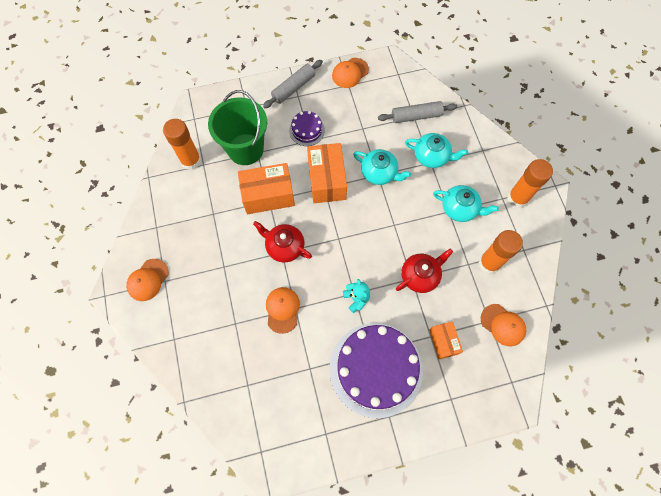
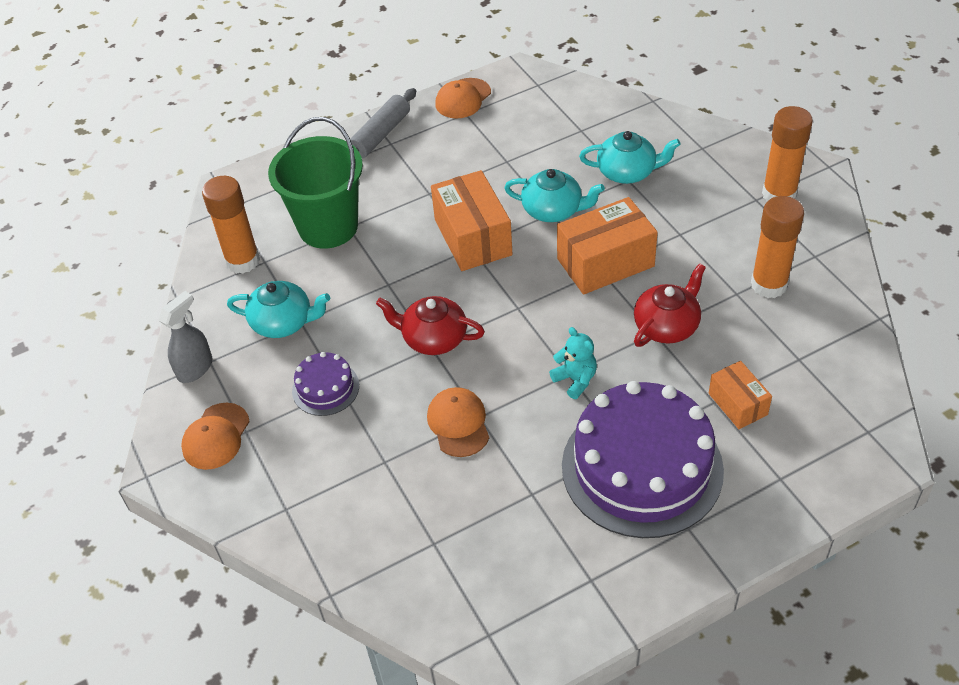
camera: 10 degrees left, 20 degrees down
(147, 230) = (195, 368): none -> grey spray bottle
(268, 195) = (384, 277): orange box -> orange box (605, 262)
(307, 130) = (419, 182): purple cake -> purple cake (325, 388)
(416, 116) = (585, 129): grey rolling pin -> none
(460, 208) = (696, 226): turquoise teapot -> turquoise teapot (283, 322)
(503, 325) = (823, 359): orange cap -> none

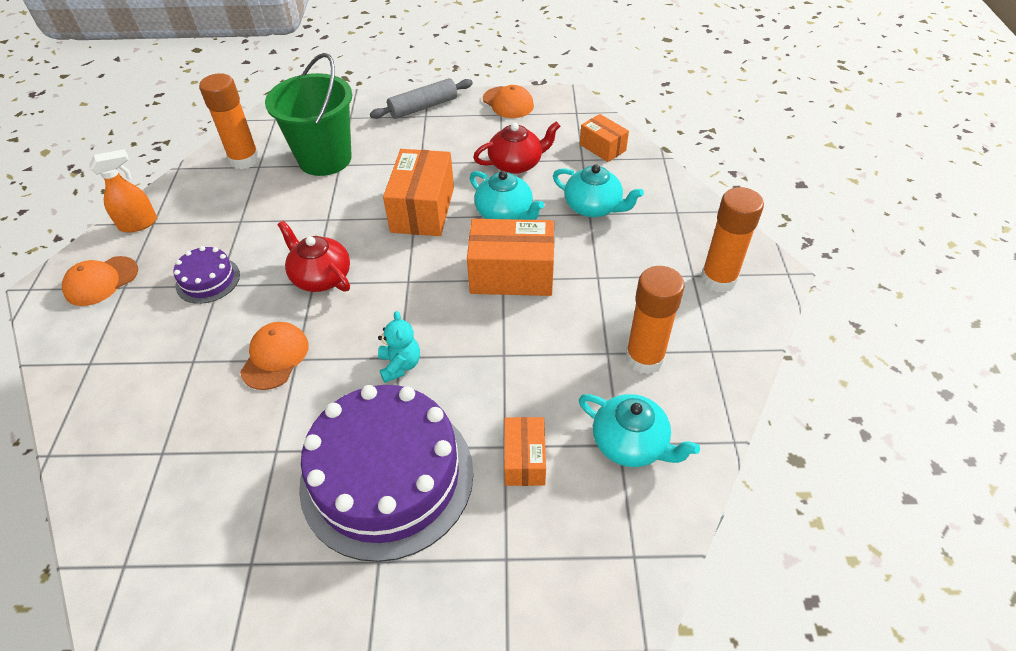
camera: 25 degrees right, 0 degrees up
(195, 368) = (139, 224): grey spray bottle -> orange spray bottle
(283, 322) = (228, 216): turquoise teapot -> turquoise teapot (631, 443)
(463, 99) = (508, 103): orange cap -> orange cap turned 105 degrees counterclockwise
(591, 111) = (602, 147): none -> orange box
(667, 326) = (519, 354): red teapot -> red teapot (516, 164)

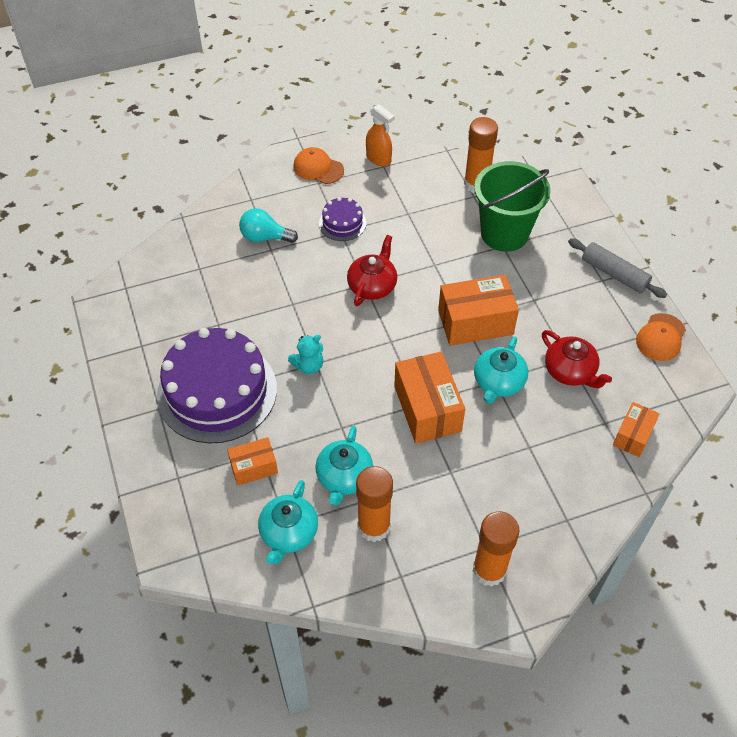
camera: 70 degrees right, 5 degrees up
(167, 363) = (265, 237): none -> turquoise light bulb
(275, 357) = (289, 291): orange cap -> none
(593, 207) = (540, 448): turquoise teapot -> turquoise teapot (344, 477)

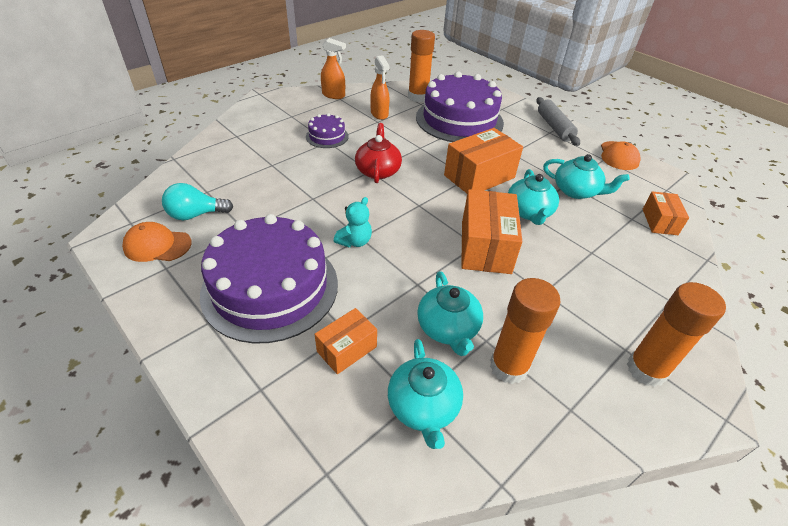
camera: 25 degrees left, 10 degrees down
(265, 237) = (262, 157): turquoise light bulb -> turquoise light bulb (196, 215)
(318, 168) = (287, 108): orange cap -> orange cap (157, 245)
(416, 202) = (379, 114): none -> orange spray bottle
(427, 408) = (485, 246): orange box -> orange box turned 45 degrees clockwise
(504, 233) = (459, 120): green bucket -> purple cake
(570, 371) = (576, 191): red teapot -> turquoise teapot
(614, 274) = (554, 127): grey rolling pin -> grey rolling pin turned 60 degrees clockwise

